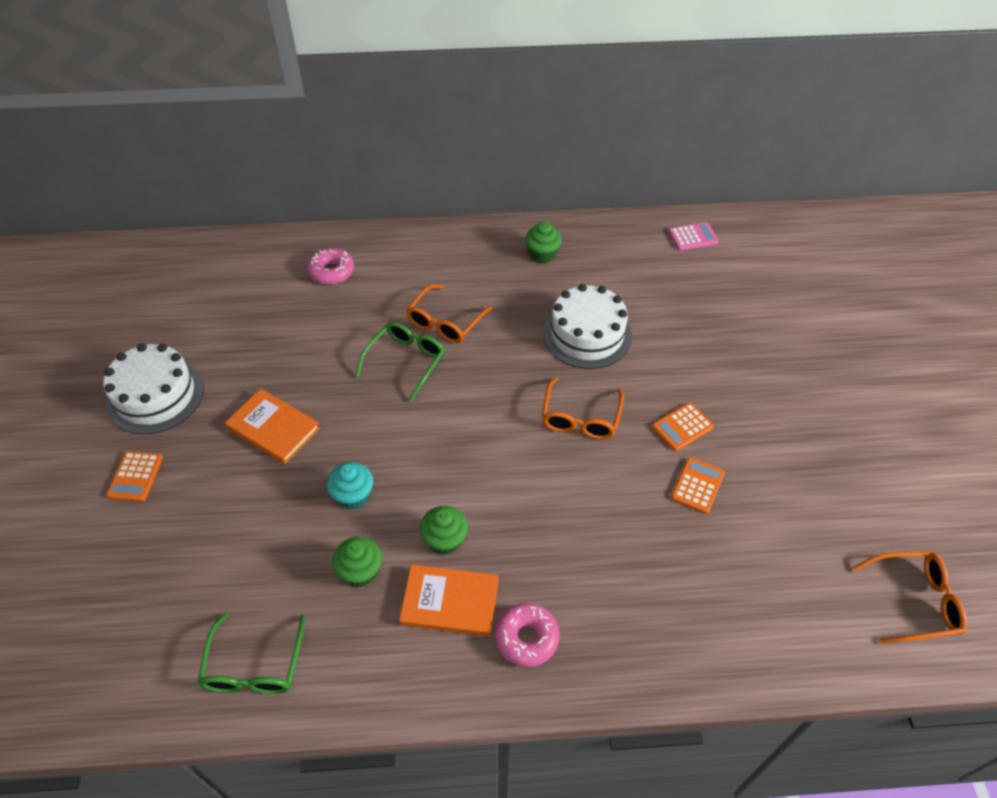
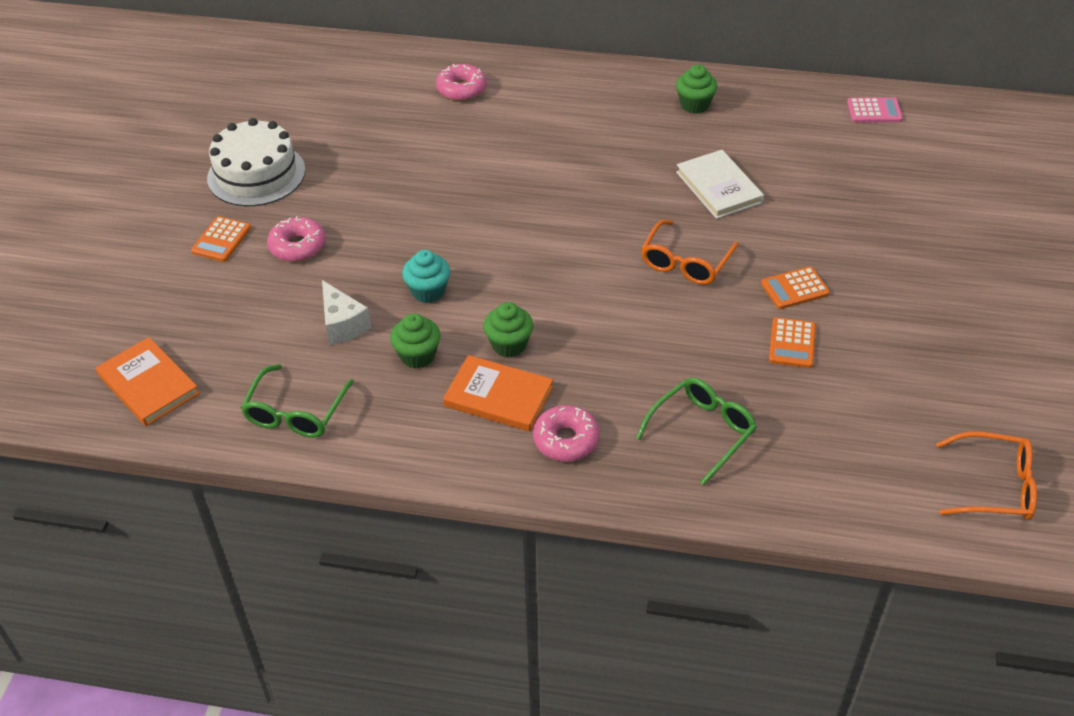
camera: 15 degrees right, 5 degrees down
(214, 469) = (297, 246): none -> pink donut
(273, 428) = (364, 221): orange book -> orange book (148, 385)
(278, 551) = (342, 325): none -> white cheese
(406, 361) = (515, 183): green glasses -> green glasses (702, 432)
(445, 322) = (568, 153): orange glasses -> none
(587, 334) = (719, 187): white cake -> white book
(697, 485) = (792, 343): orange calculator -> orange calculator turned 150 degrees clockwise

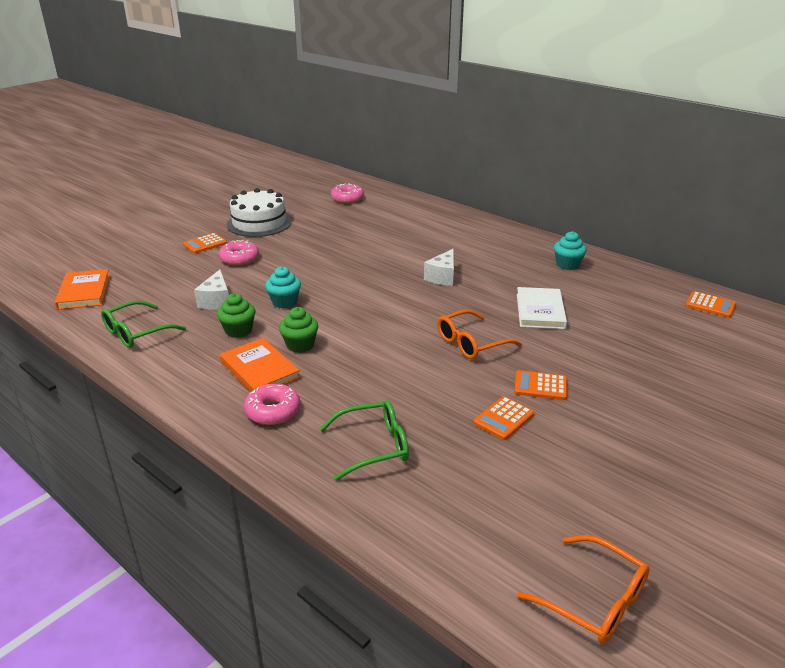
camera: 30 degrees right, 15 degrees down
(461, 89) = (419, 219): pink donut -> pink donut (347, 199)
(575, 178) = (442, 277): none -> white cheese
(694, 104) = (567, 265): green cupcake -> turquoise cupcake
(874, 111) = (710, 305): pink calculator -> orange calculator

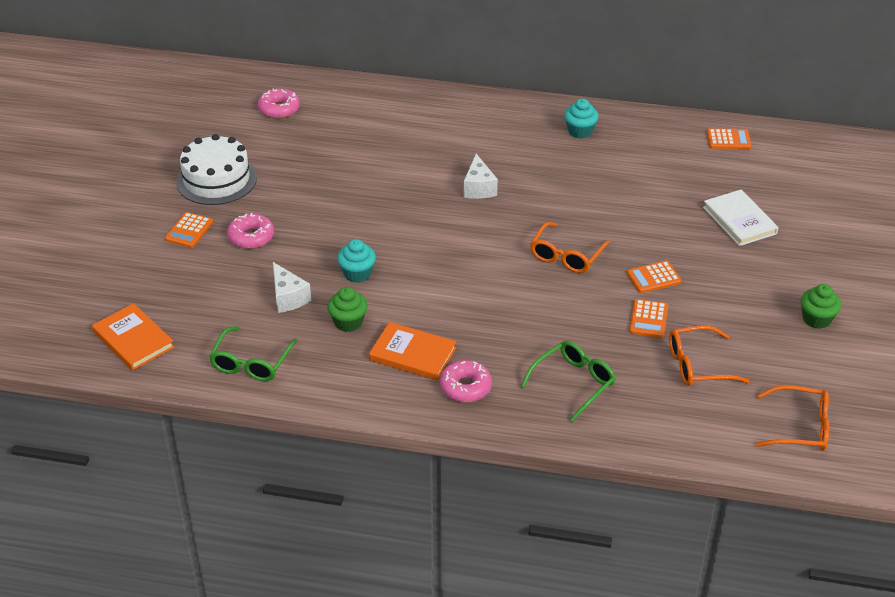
camera: 30 degrees left, 10 degrees up
(300, 345) = (422, 315): green cupcake -> green cupcake (816, 319)
(520, 480) = (697, 365): none -> orange glasses
(540, 311) = (596, 198): white book -> white book (739, 220)

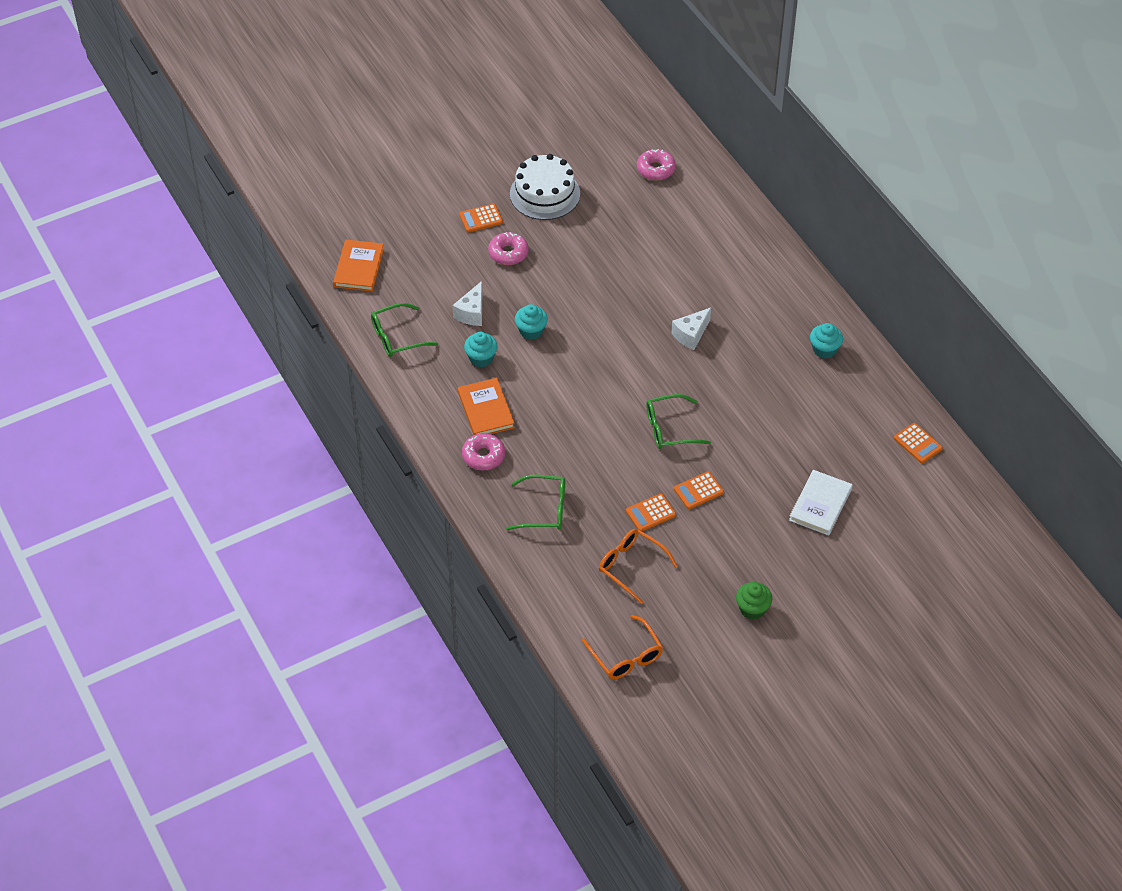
camera: 50 degrees right, 10 degrees up
(348, 322) = (481, 358): green cupcake -> turquoise cupcake
(566, 256) = (669, 429): orange glasses -> green glasses
(653, 277) = (698, 491): orange calculator -> orange calculator turned 60 degrees counterclockwise

